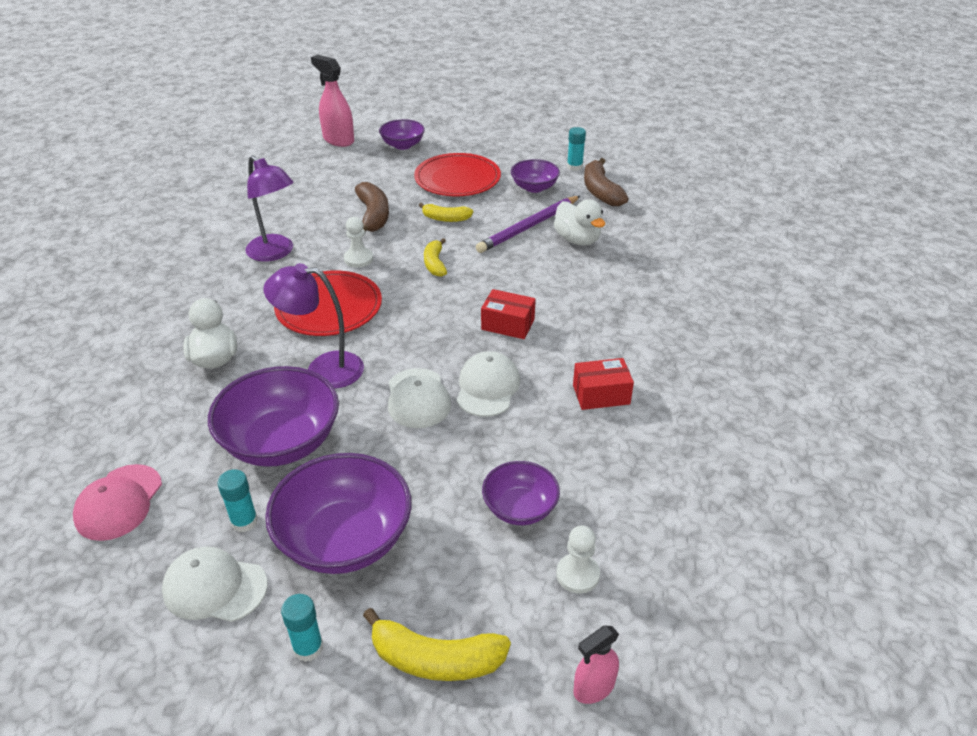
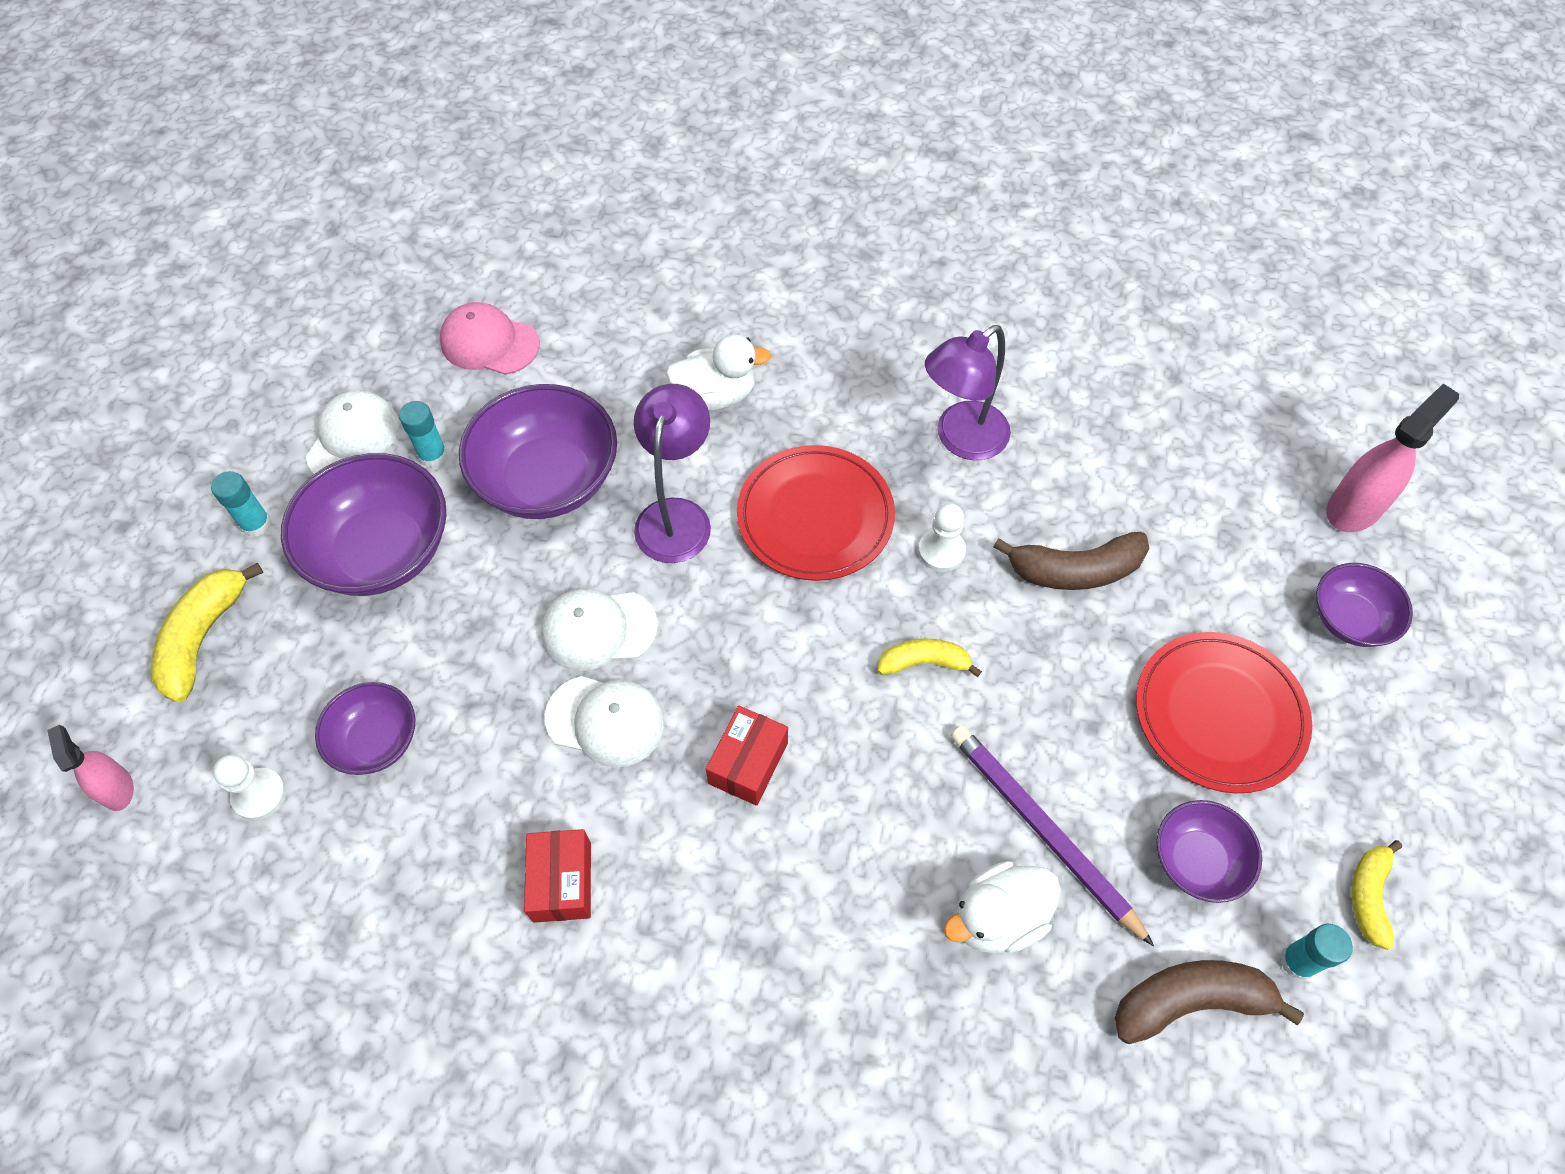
camera: 95 degrees right, 20 degrees up
(445, 218) = (1069, 686): yellow banana -> yellow banana (1368, 896)

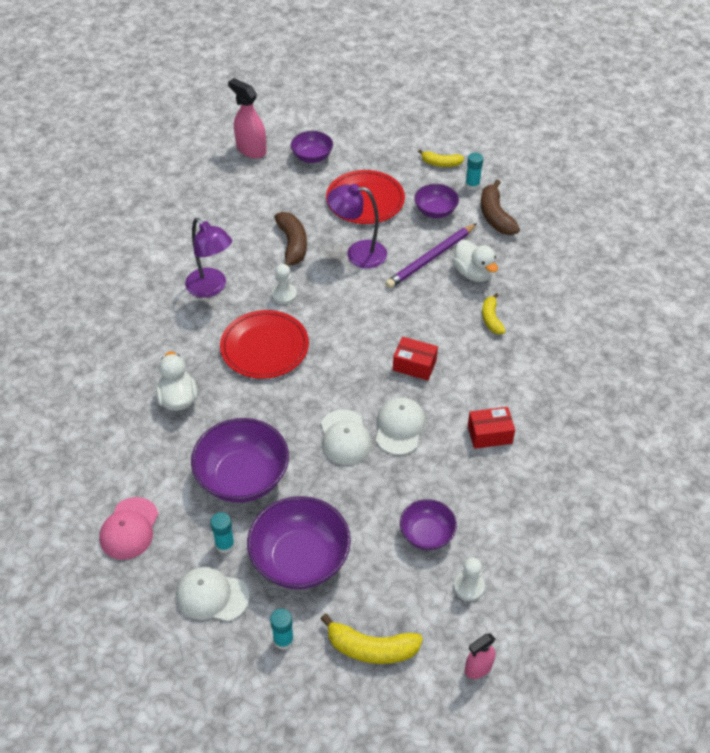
camera: 95 degrees left, 10 degrees down
(676, 516) = (267, 410): purple lamp -> purple lamp (358, 254)
(924, 662) = (350, 300): yellow banana -> yellow banana (491, 319)

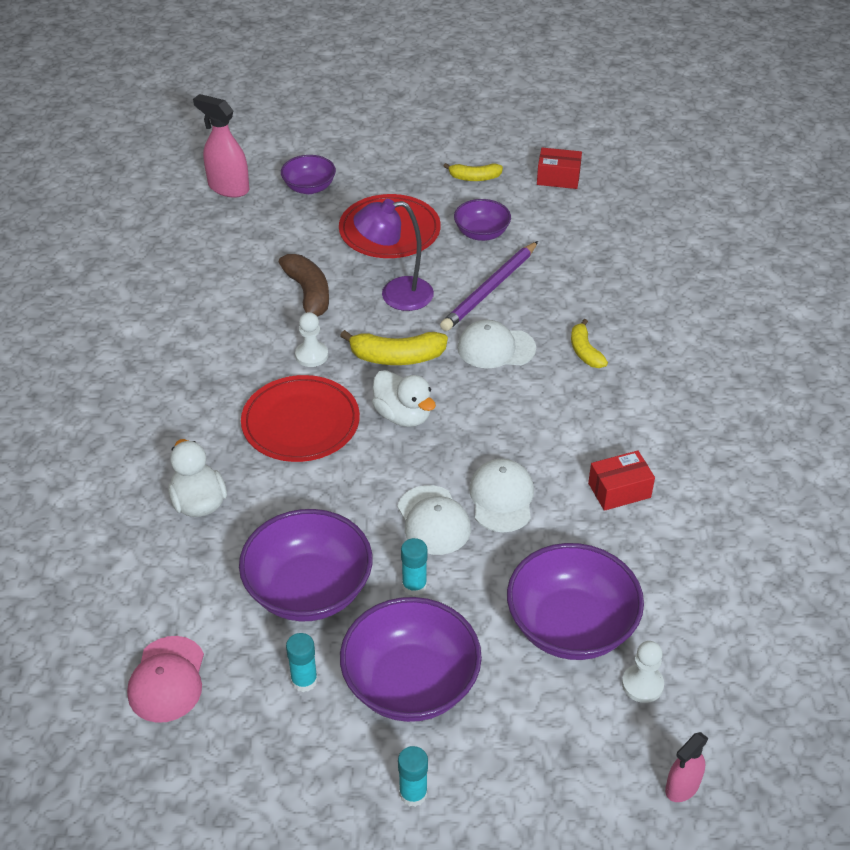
camera: 10 degrees left, 5 degrees down
(211, 288) = (213, 359): purple lamp -> none
(212, 596) = (301, 751): white cap -> white cap (496, 348)
(371, 648) = (534, 785): yellow banana -> yellow banana (396, 357)
(414, 365) = (501, 419): red box -> red box (558, 178)
(427, 534) = (571, 626): purple bowl -> purple bowl, size x1.76
(472, 185) = (520, 198): turquoise glue stick -> turquoise glue stick (414, 585)
(473, 273) = (548, 300): white duck -> white duck (403, 415)
(495, 216) = (558, 231): brown banana -> none

